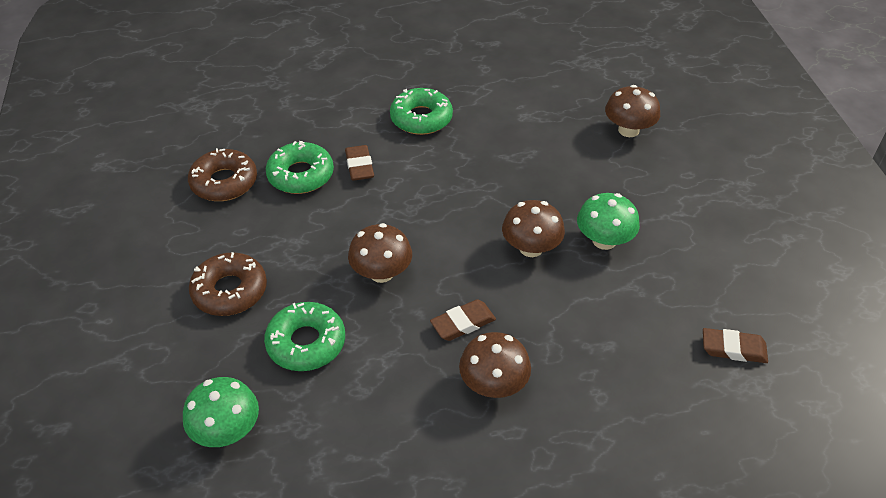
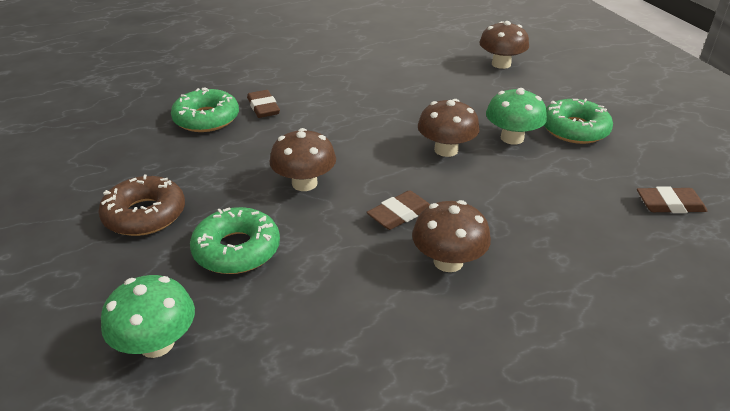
camera: 10 degrees left, 10 degrees down
(224, 182) = (129, 131): brown donut -> none
(421, 118) = (314, 71): green donut -> green donut (574, 129)

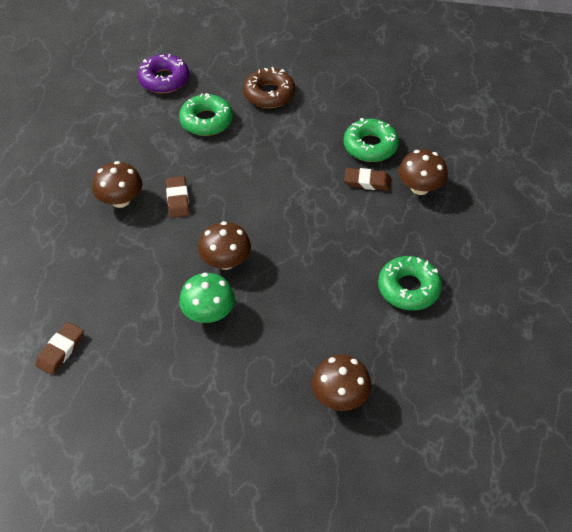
camera: 120 degrees right, 15 degrees up
(157, 343) = (164, 80): green mushroom -> purple donut
(304, 183) = (246, 169): brown mushroom -> brown mushroom (420, 187)
(574, 129) = (186, 366): green donut -> green donut (408, 288)

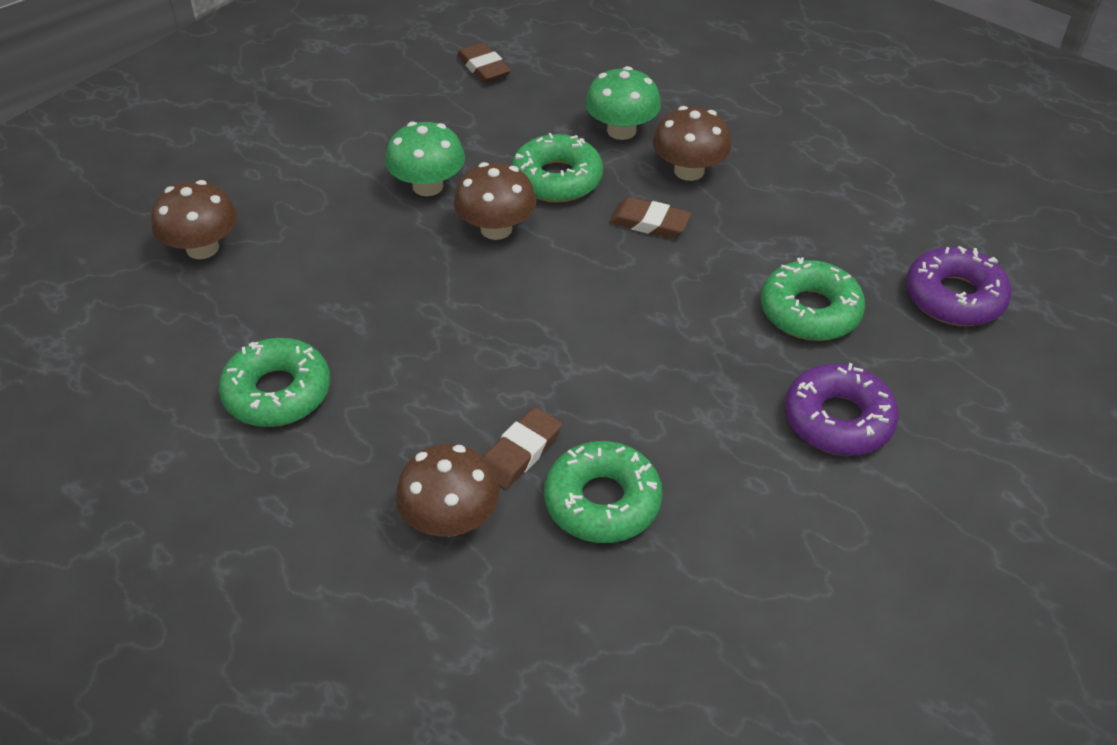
camera: 120 degrees right, 5 degrees down
(97, 245) = (621, 130): none -> green mushroom
(164, 254) = (557, 179): none -> green donut
(269, 94) = (838, 420): brown donut -> purple donut

